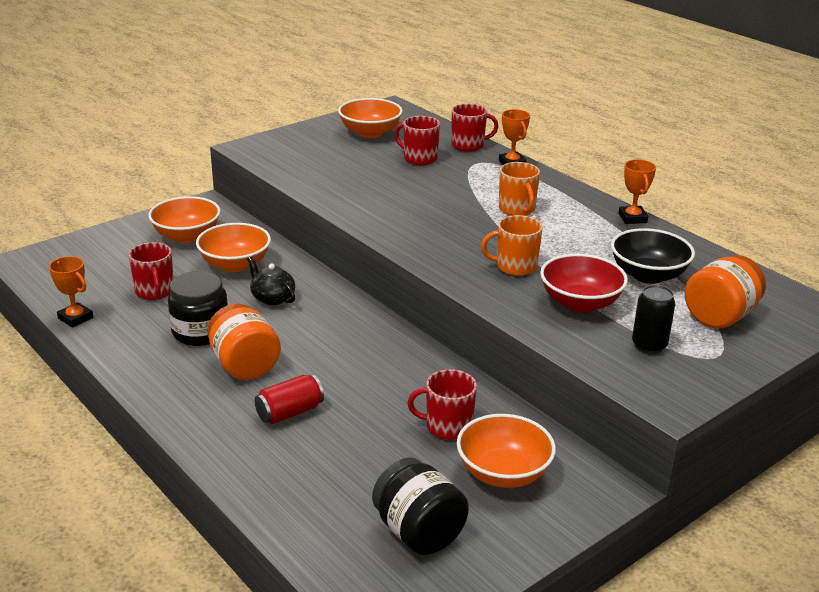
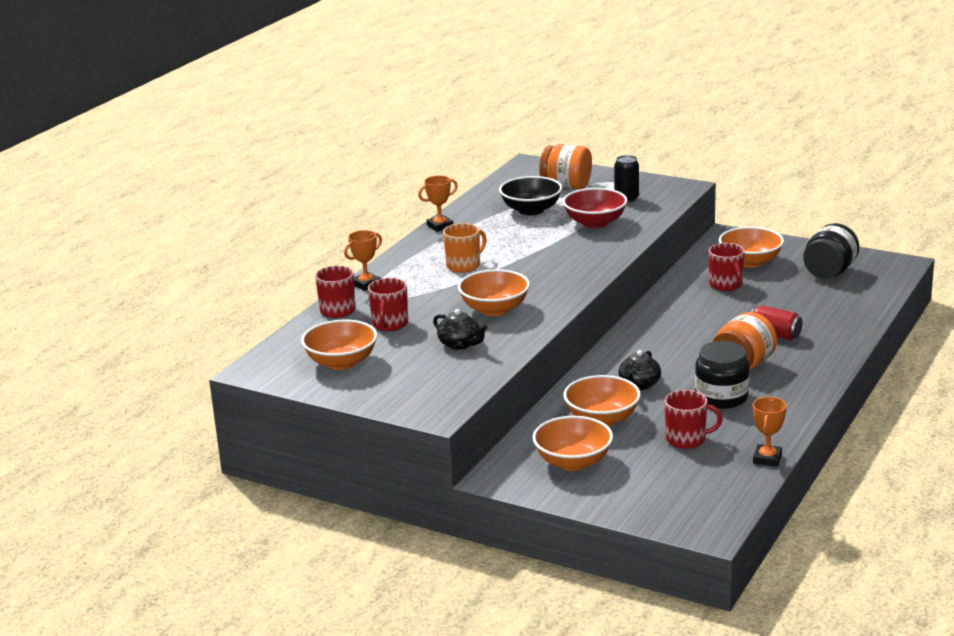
camera: 110 degrees left, 5 degrees down
(155, 291) = (686, 439): red mug -> red mug turned 45 degrees clockwise
(350, 176) = (460, 344): none -> black teapot
(403, 202) = (494, 309): none -> orange bowl
(515, 266) = (565, 249): orange mug -> none

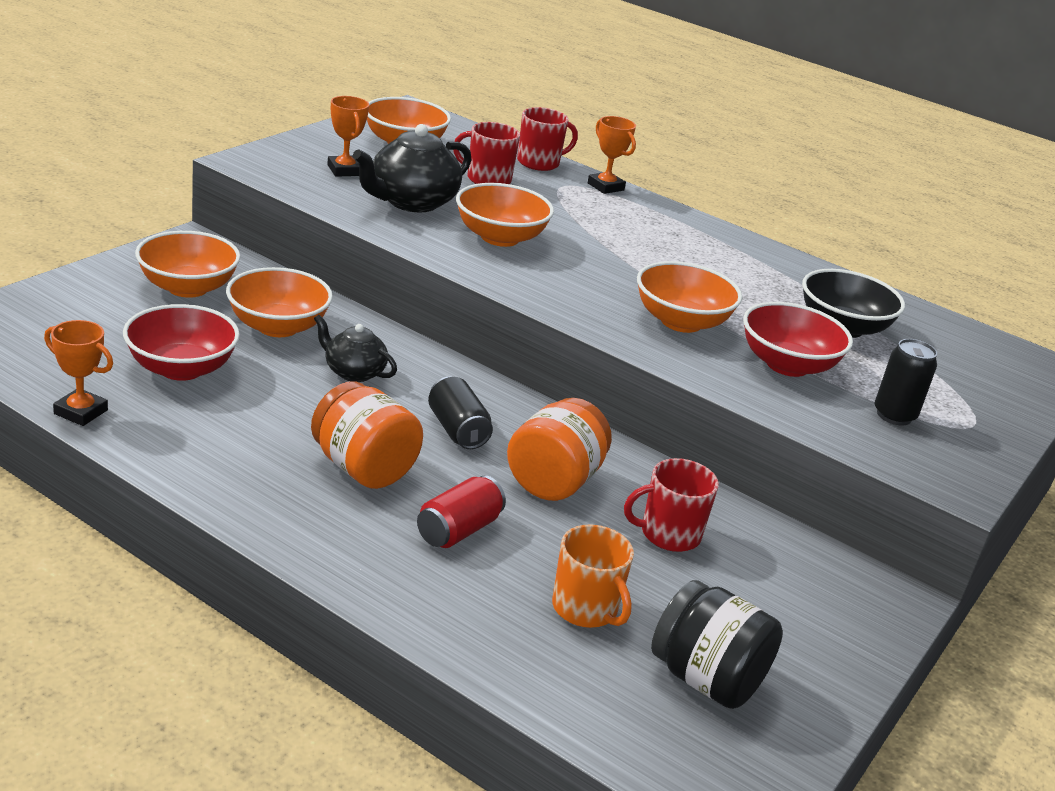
camera: 90 degrees right, 5 degrees up
(440, 226) = (784, 256): orange trophy -> orange trophy (344, 170)
(460, 344) = (411, 202): black teapot -> black teapot, size x1.66
(464, 265) = (645, 246): orange mug -> orange mug (585, 609)
(566, 186) = (949, 376): orange jar -> orange jar (554, 481)
(677, 346) = (457, 430): none -> black can
(686, 439) = (181, 368): red mug -> red bowl
(721, 397) = (277, 424): black jar -> none
(750, 262) = (766, 590): orange bowl -> orange bowl (681, 322)

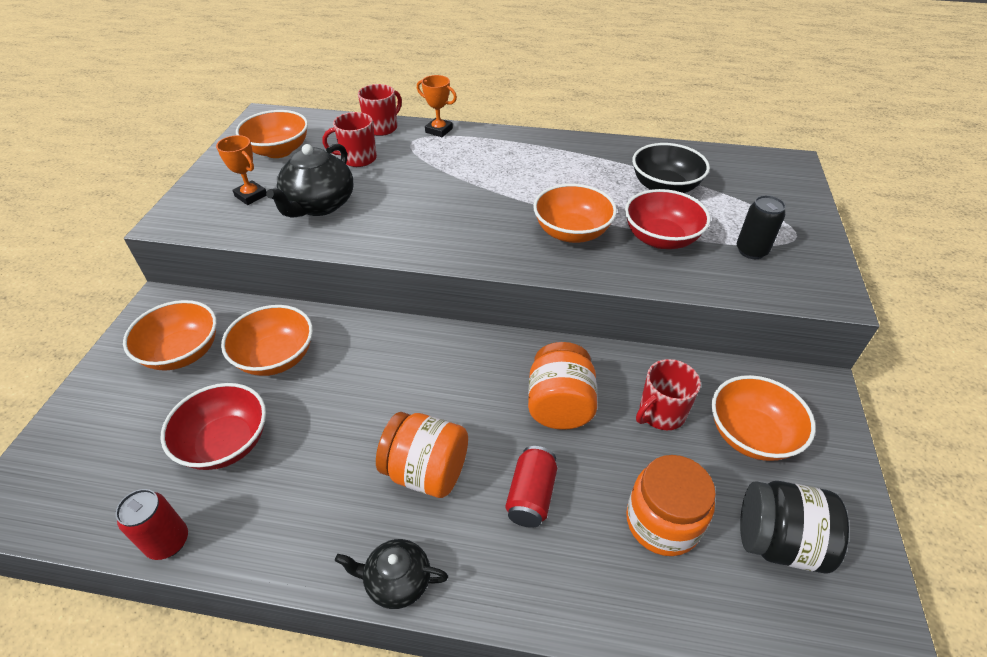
camera: 20 degrees left, 15 degrees up
(81, 412) = (168, 542): orange trophy -> red can
(353, 372) = (359, 374): black teapot -> black teapot (397, 581)
(457, 430) = (466, 392): black can -> none
(500, 237) = (403, 211): orange bowl -> orange bowl (751, 435)
(585, 609) = (662, 522): orange mug -> orange jar

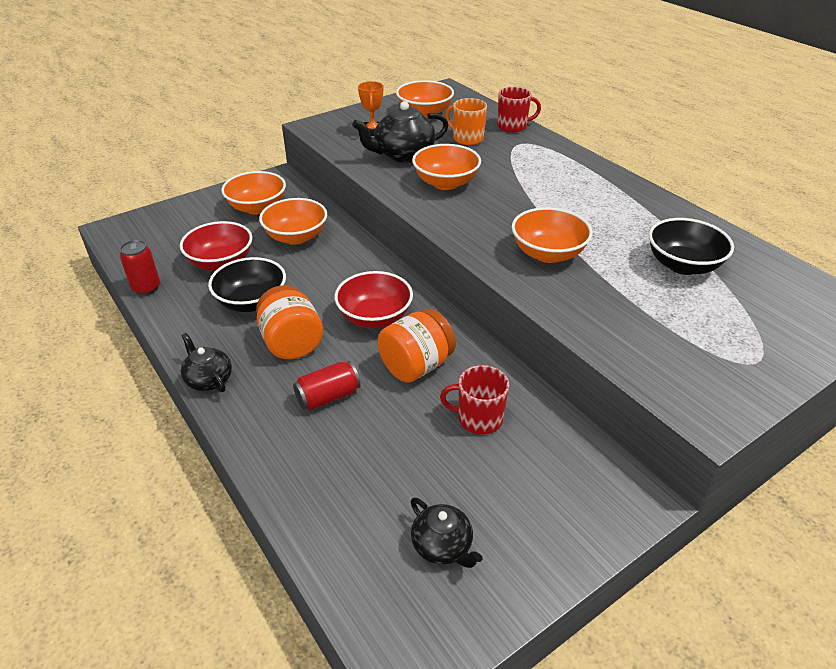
camera: 45 degrees right, 5 degrees down
(325, 461) = (252, 302): none -> black bowl
(358, 158) = (467, 138): red mug -> orange mug
(439, 130) = (552, 144): orange trophy -> none
(661, 238) = (615, 295): red bowl -> red bowl (375, 317)
(662, 522) = (383, 471): orange jar -> none
(751, 251) = (686, 347): black can -> none
(751, 435) = (526, 480): orange bowl -> orange bowl (445, 183)
(778, 541) = (442, 546): black jar -> black teapot

